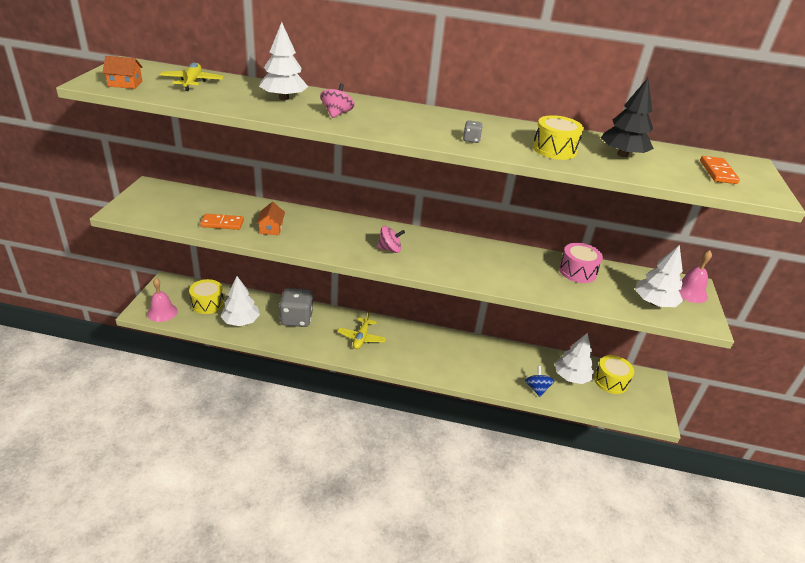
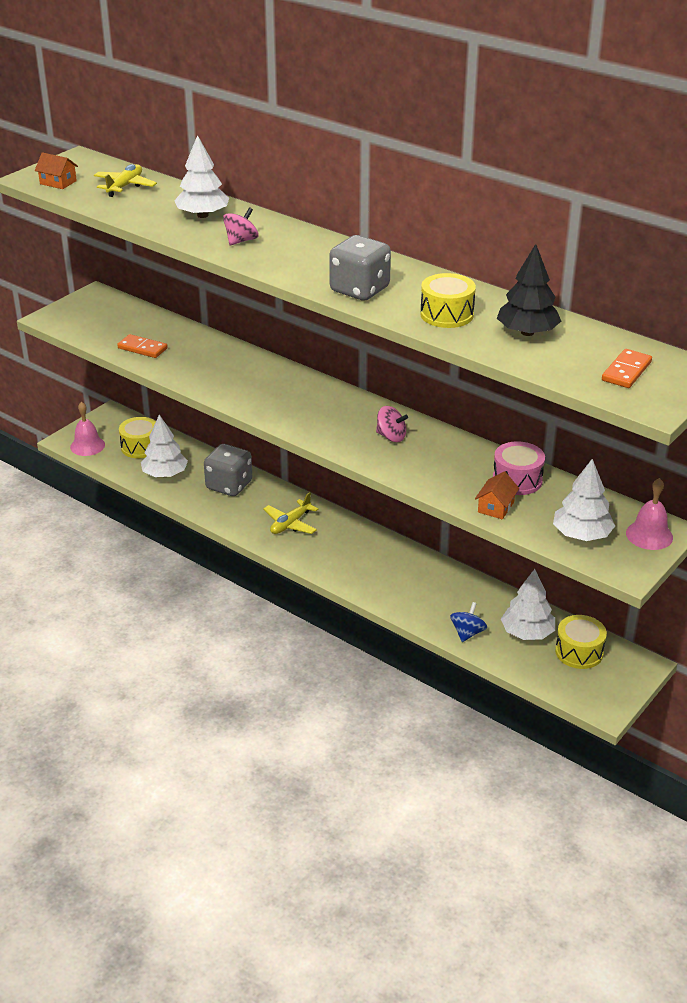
camera: 30 degrees right, 0 degrees up
(271, 228) = (190, 362): orange house -> orange house (496, 507)
(389, 249) = (304, 410): pink spinning top -> pink spinning top (391, 437)
(471, 140) = (359, 290): grey dice -> grey dice, size x2.40

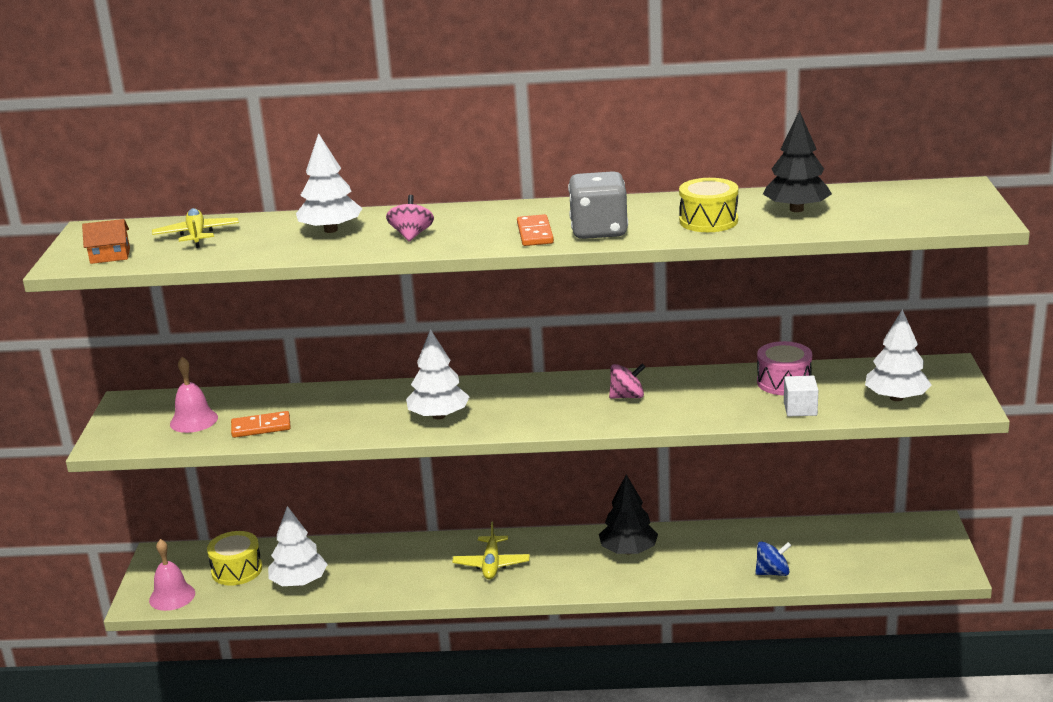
camera: 35 degrees left, 10 degrees down
(229, 485) = (383, 561): grey dice -> none
(390, 562) = (628, 551): none -> black tree
(467, 633) = (772, 572): blue spinning top -> blue spinning top turned 90 degrees clockwise
(496, 507) = (800, 409): orange house -> white cube
(527, 633) = (819, 547): white tree -> white tree (439, 416)
(579, 652) = (877, 540): yellow drum -> none
(626, 371) = (920, 206): orange domino -> orange domino (535, 233)
(649, 535) = (943, 375): pink bell -> pink bell (194, 420)

